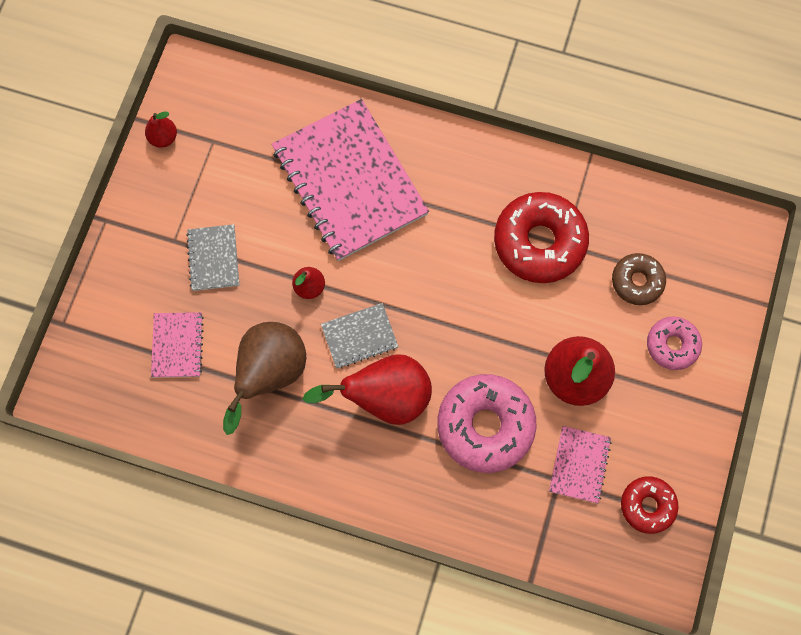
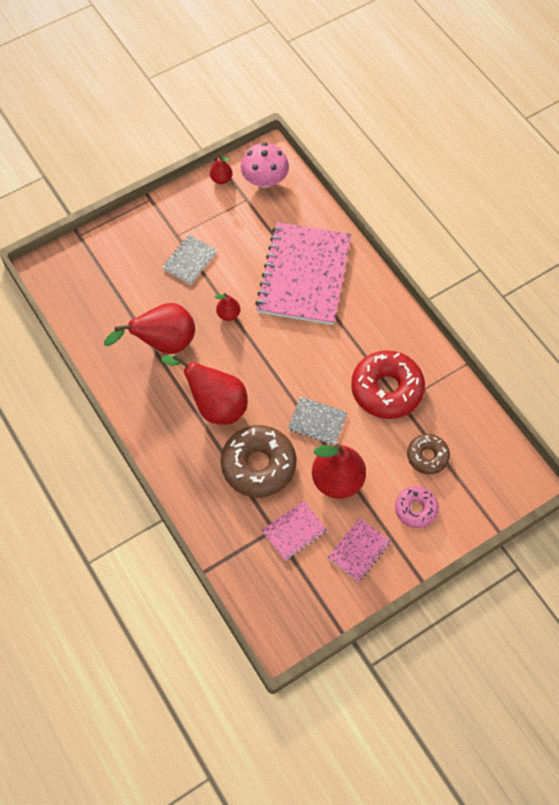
camera: 40 degrees right, 10 degrees down
(177, 345) = (128, 291): pink notebook -> pink notebook (359, 550)
(212, 104) = (265, 180): none -> pink mushroom
(270, 373) = (163, 343): brown pear -> red pear
(359, 336) = (232, 361): grey notebook -> grey notebook (317, 421)
(485, 425) = (258, 465): pink donut -> brown donut
(647, 505) = (314, 587): red donut -> none

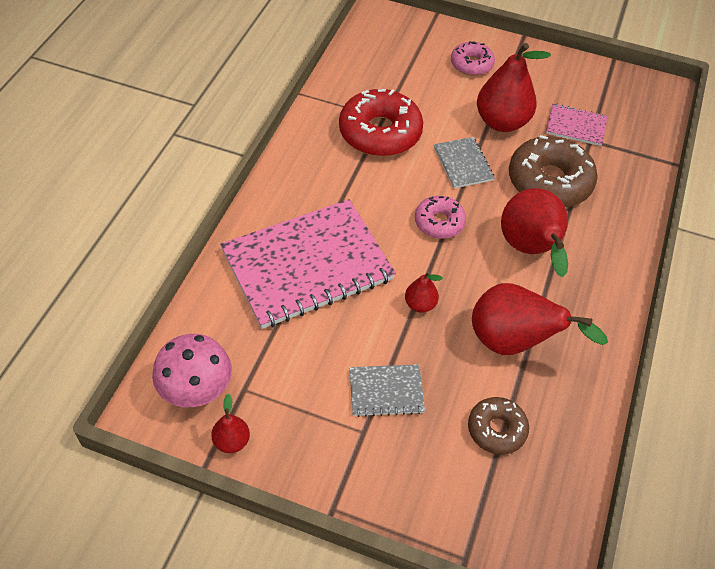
camera: 130 degrees left, 10 degrees down
(279, 369) = (439, 222): none -> pink donut
(359, 550) = (543, 80): pink notebook -> none
(427, 456) = (417, 78): brown donut -> brown donut (496, 429)

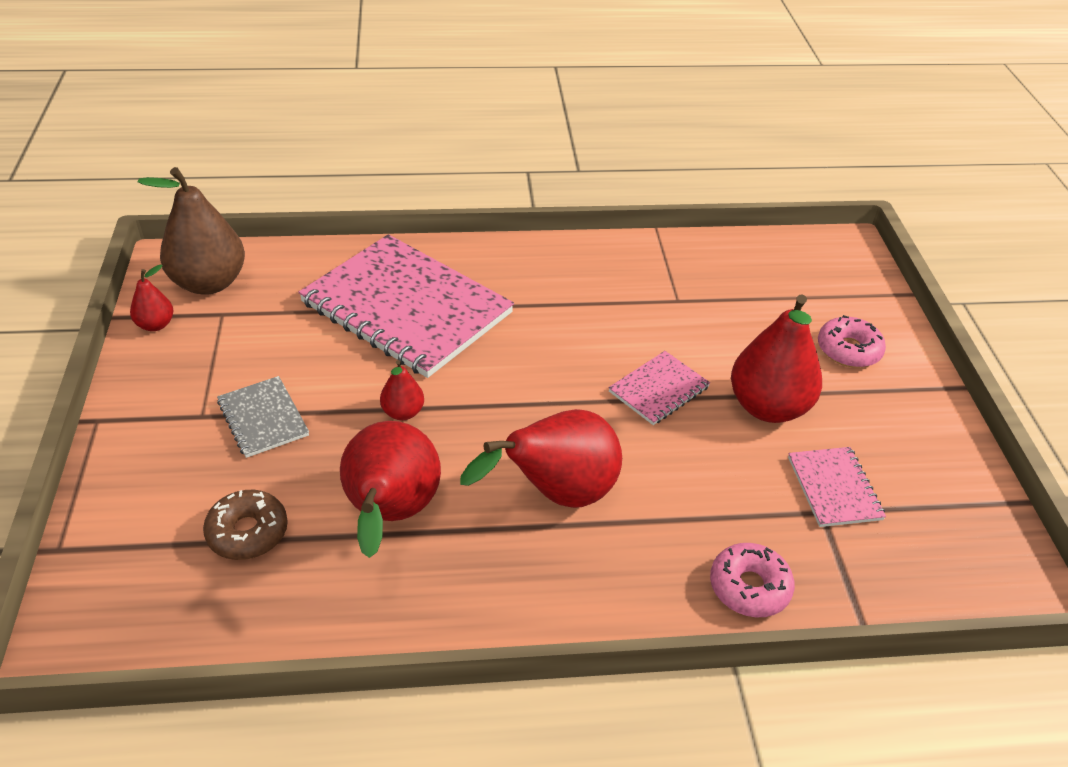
camera: 65 degrees right, 10 degrees down
(196, 388) = (209, 283): pink mushroom -> brown pear
(380, 133) = (649, 304): red donut -> none
(439, 222) = (542, 394): pink donut -> pink donut (749, 587)
(463, 164) = (658, 389): grey notebook -> pink notebook
(549, 182) = (698, 484): brown donut -> none

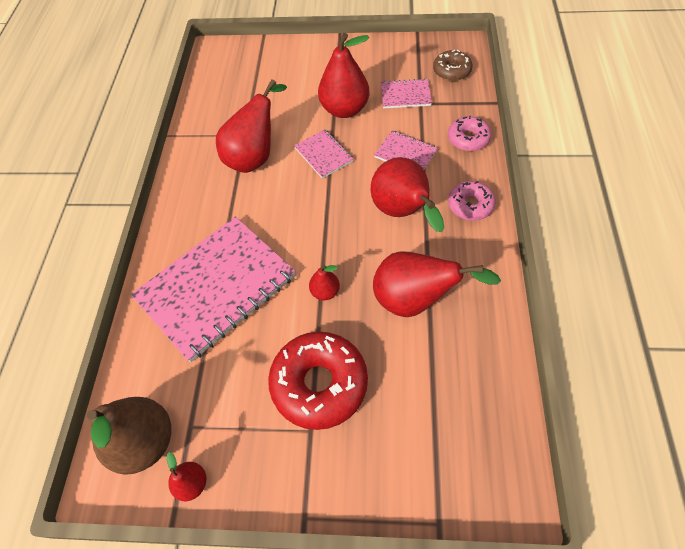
camera: 75 degrees left, 15 degrees up
(247, 532) = (426, 386): brown donut -> brown donut (451, 71)
(263, 418) = (319, 384): grey notebook -> red donut
(636, 315) = (255, 157): none -> red pear
(686, 493) = (405, 154): none -> pink notebook
(848, 350) = (305, 69): pink donut -> pink donut (470, 205)

